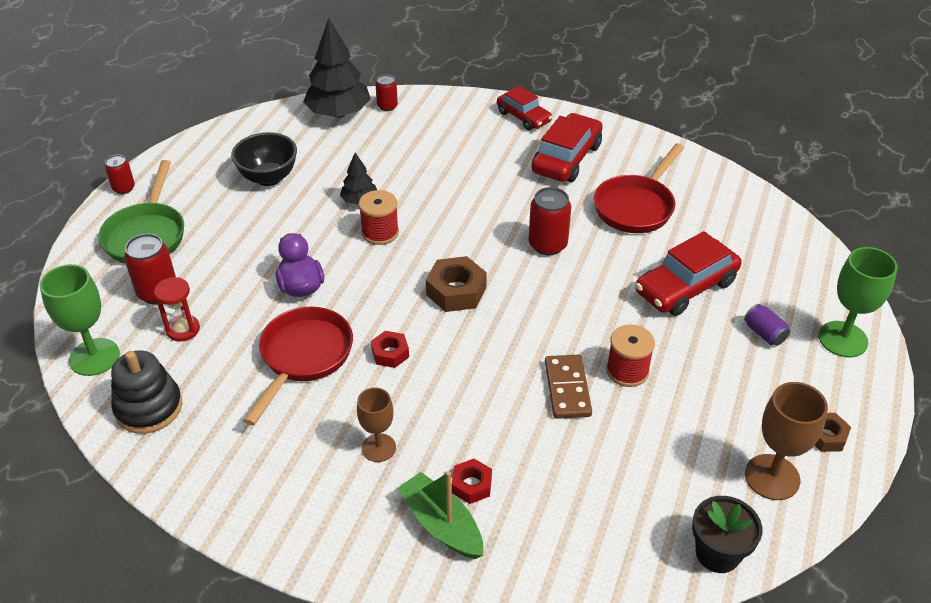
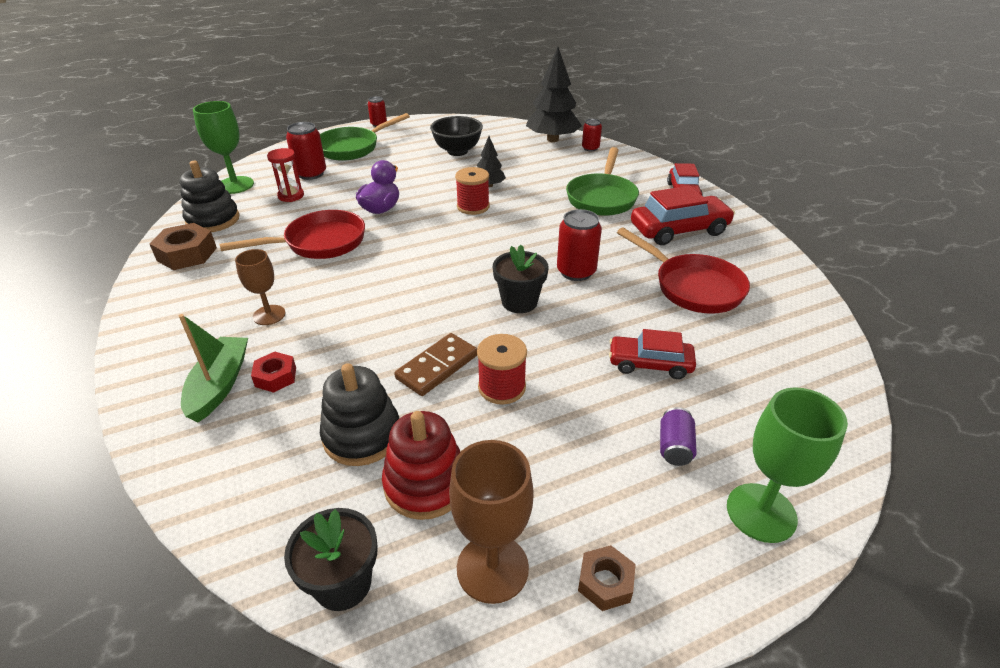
camera: 45 degrees right, 5 degrees down
(390, 353) = (366, 270): red nut -> none
(456, 291) = (465, 262): brown nut -> brown nut (187, 254)
(471, 159) = (602, 198): none -> green pan
(546, 298) = (519, 302): none -> black flower pot
(595, 471) = (362, 435): none -> black stacking toy
(636, 206) = (692, 287): red pan -> red pan turned 120 degrees counterclockwise
(676, 466) = (426, 484): none -> red stacking toy
(685, 287) = (650, 364): red car -> red car, size x0.65

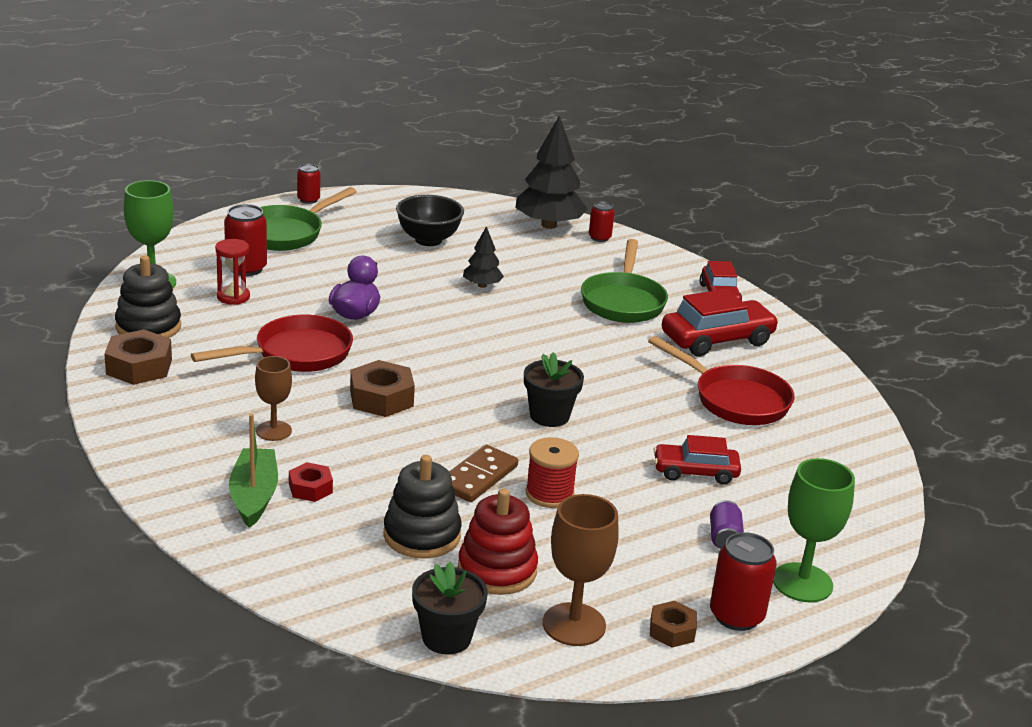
camera: 10 degrees left, 10 degrees down
(375, 283) = (381, 398): none -> brown nut
(473, 207) = (469, 311): red spool -> none
(576, 272) = (606, 385): red can -> red can (736, 616)

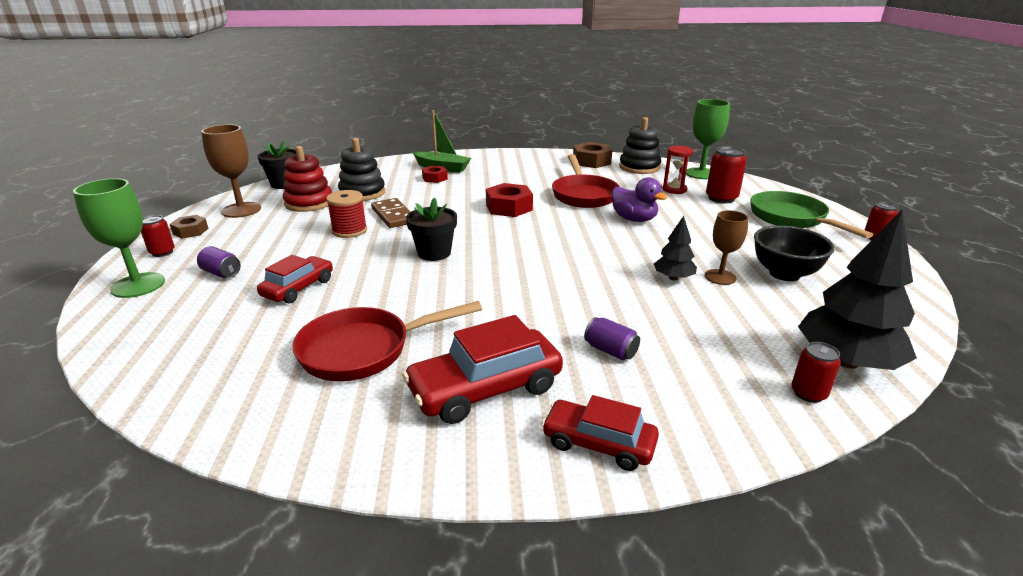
camera: 120 degrees right, 0 degrees up
(273, 431) = (498, 178): brown goblet -> brown goblet (720, 277)
(381, 398) = (509, 207): brown nut -> red nut
(623, 301) = (610, 350): green pan -> purple can
(717, 339) = (485, 389): red car -> red car turned 60 degrees clockwise
(736, 616) = (162, 252): red can -> red can, size x0.61

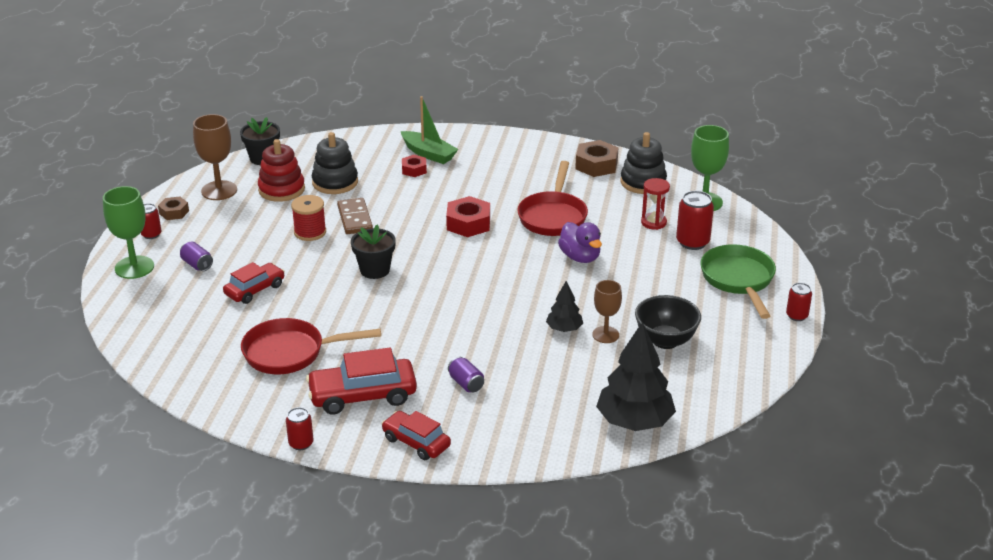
camera: 15 degrees right, 5 degrees up
(808, 393) = (582, 438): red can -> red can (301, 443)

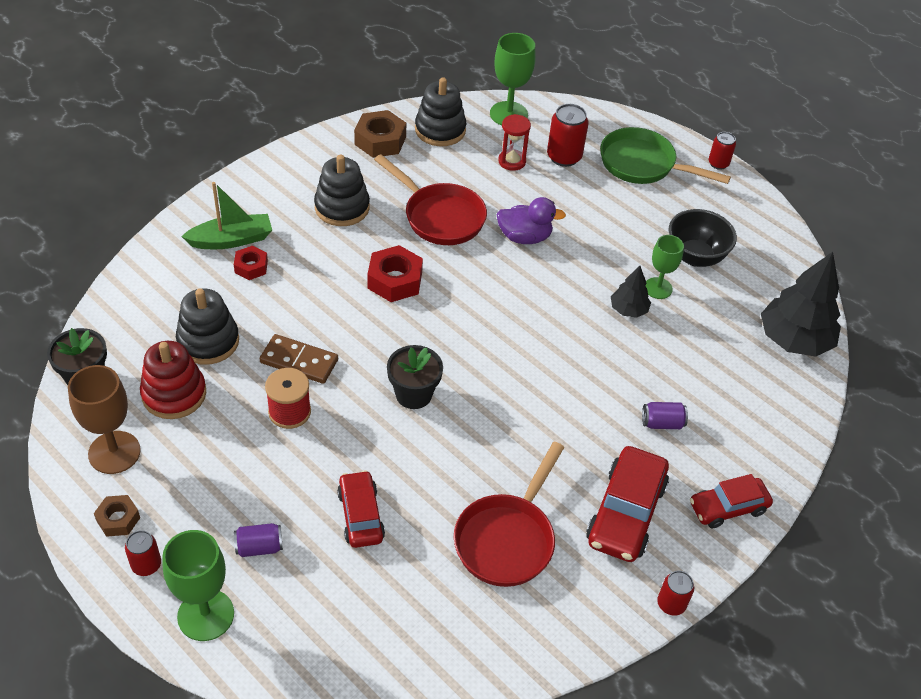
camera: 60 degrees left, 15 degrees up
(510, 178) = (342, 207): none -> black stacking toy
(605, 335) = (658, 288): brown goblet -> green goblet

